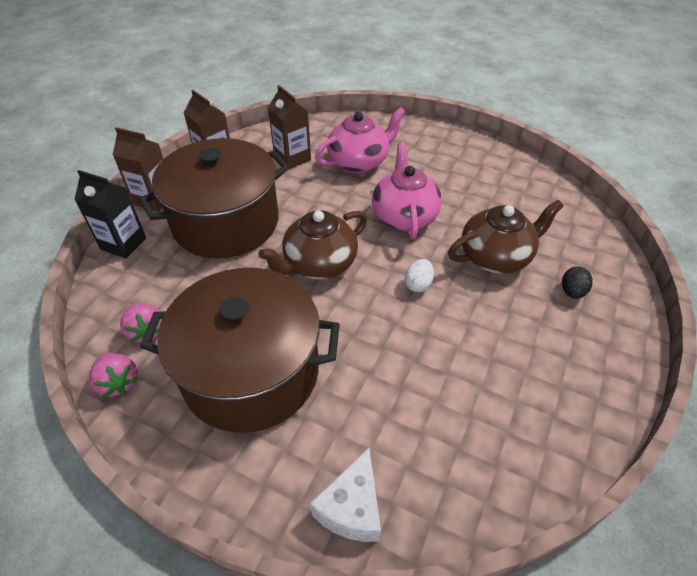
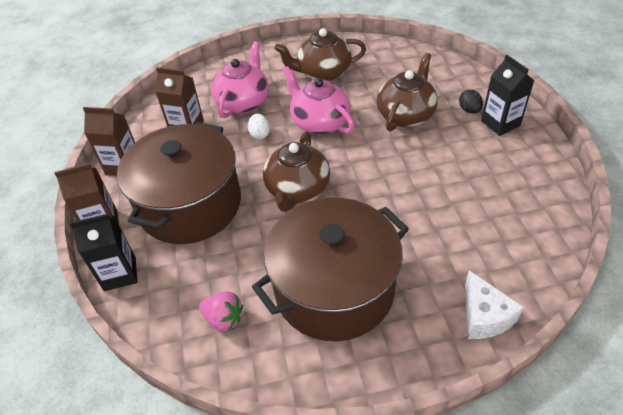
camera: 35 degrees left, 0 degrees up
(118, 382) = (246, 366): pink strawberry -> none
(418, 284) = (378, 162): white egg -> white egg (260, 134)
(457, 173) = (323, 73): none -> brown teapot
(594, 326) = (500, 123): none -> black carton

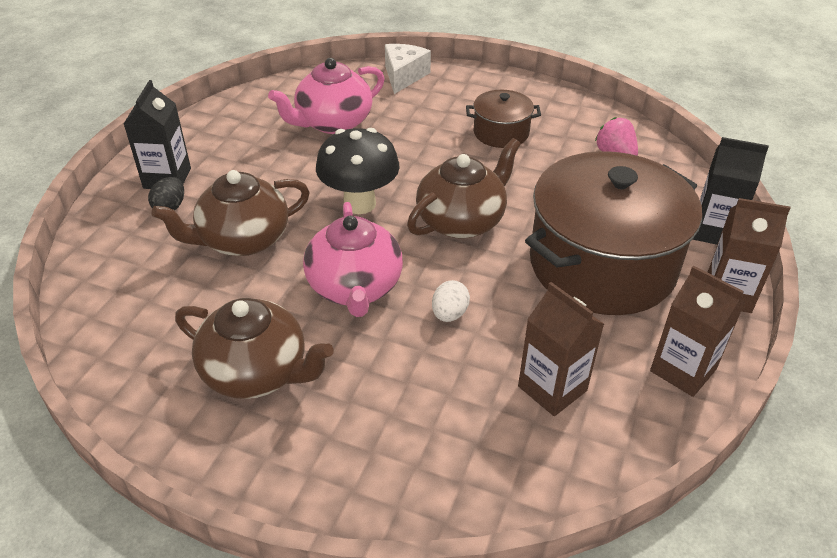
camera: 150 degrees left, 5 degrees down
(243, 102) = (430, 387): pink teapot -> pink teapot (333, 123)
(334, 289) = (501, 133): brown pot -> brown pot, size x0.46
(370, 168) = (359, 204): none -> black mushroom

